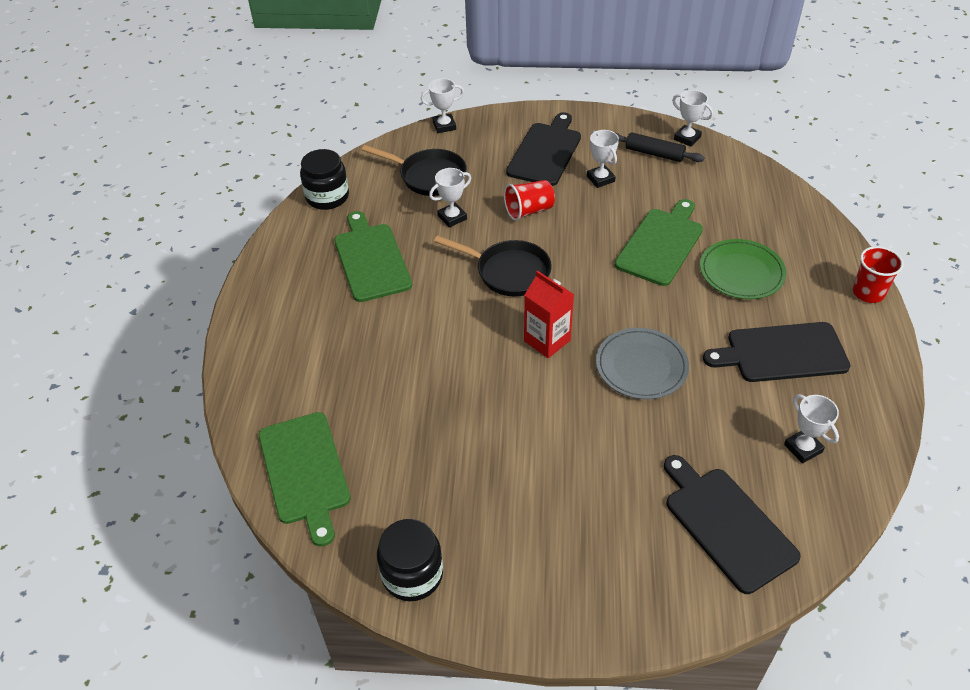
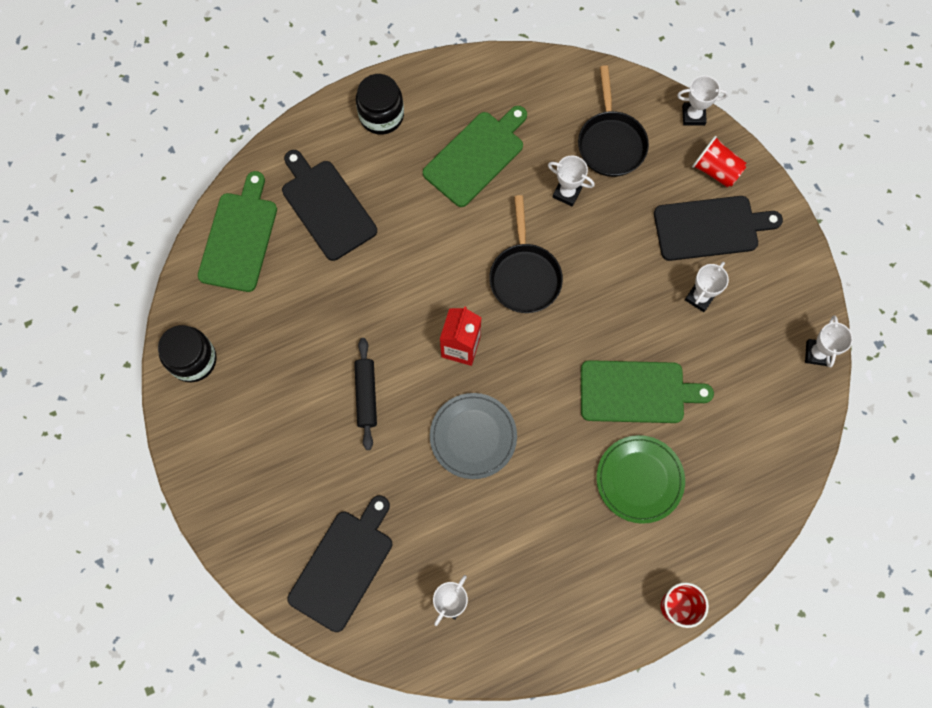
camera: 60 degrees right, 25 degrees up
(305, 472) = (239, 237): green cutting board -> green cutting board turned 150 degrees clockwise
(327, 197) = (532, 74): black jar -> black jar (381, 115)
(444, 126) = (693, 115): white trophy -> white trophy turned 45 degrees counterclockwise
(529, 210) = (615, 254): red cup -> red cup (715, 170)
(654, 153) = (771, 331): black rolling pin -> black rolling pin (366, 395)
(782, 353) = (552, 550): black cutting board -> black cutting board (326, 206)

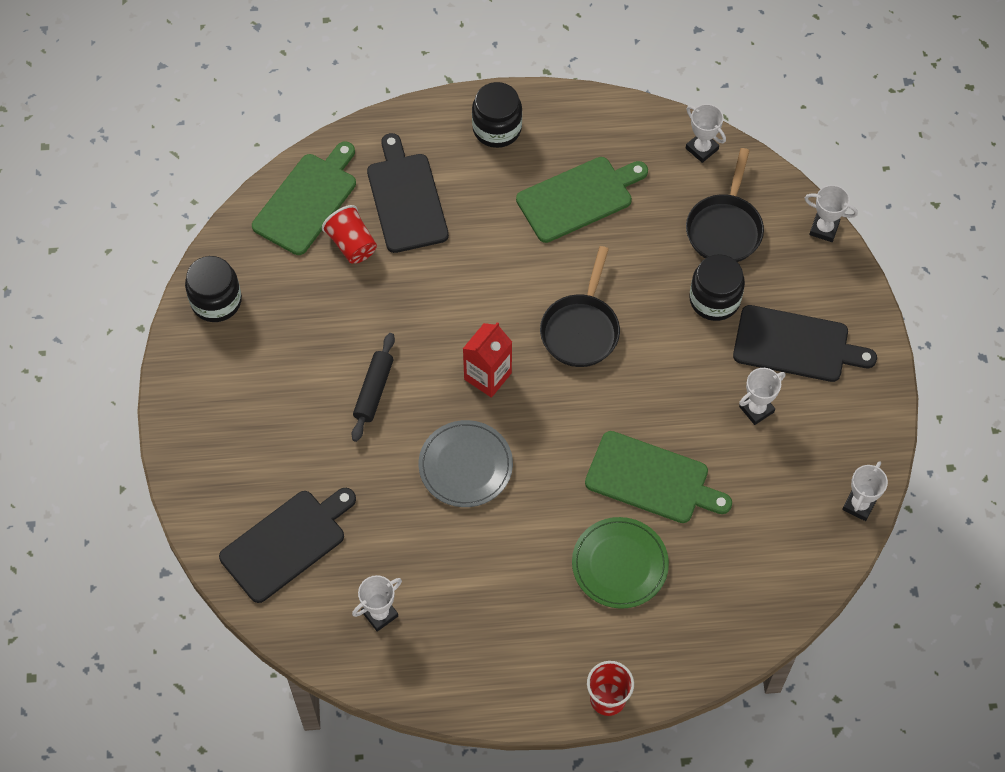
camera: 20 degrees right, 10 degrees down
(567, 193) = (658, 263): white trophy -> white trophy (702, 149)
(627, 210) = (714, 299): none -> black jar
(715, 170) = (825, 290): red cup -> red cup (352, 244)

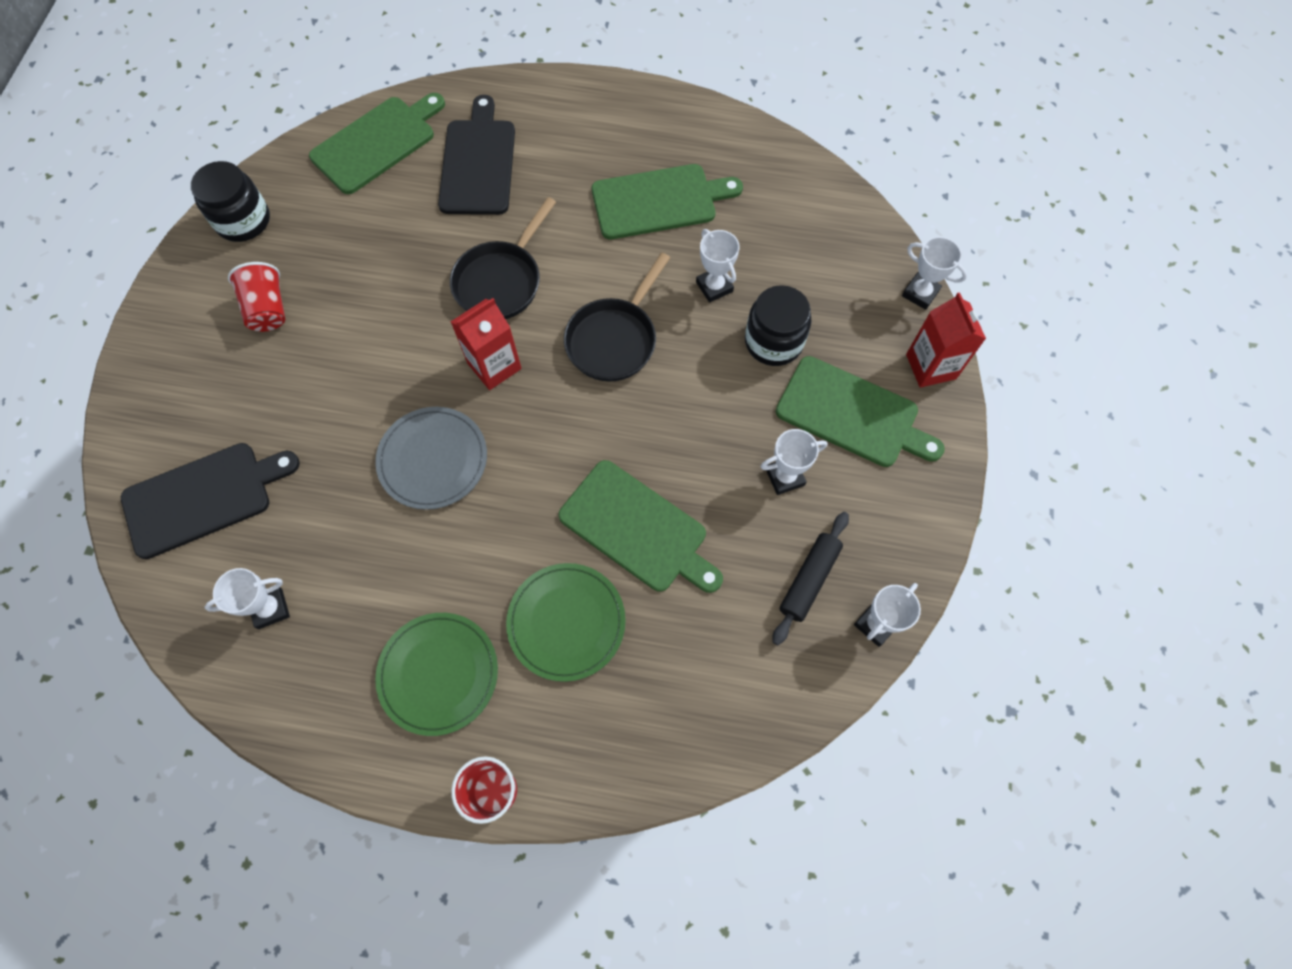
camera: 15 degrees right, 5 degrees up
(352, 244) = (404, 195): red cup -> red cup (268, 309)
(374, 391) = (366, 352): black rolling pin -> black rolling pin (809, 580)
(497, 128) = (597, 114): black jar -> none
(533, 627) = (438, 674): none -> green plate
(702, 149) = (808, 180): white trophy -> white trophy (714, 287)
(724, 228) = (808, 268): black pan -> black pan (501, 281)
(796, 345) = (852, 414): black cutting board -> green cutting board
(849, 290) = (931, 366): none -> red carton

